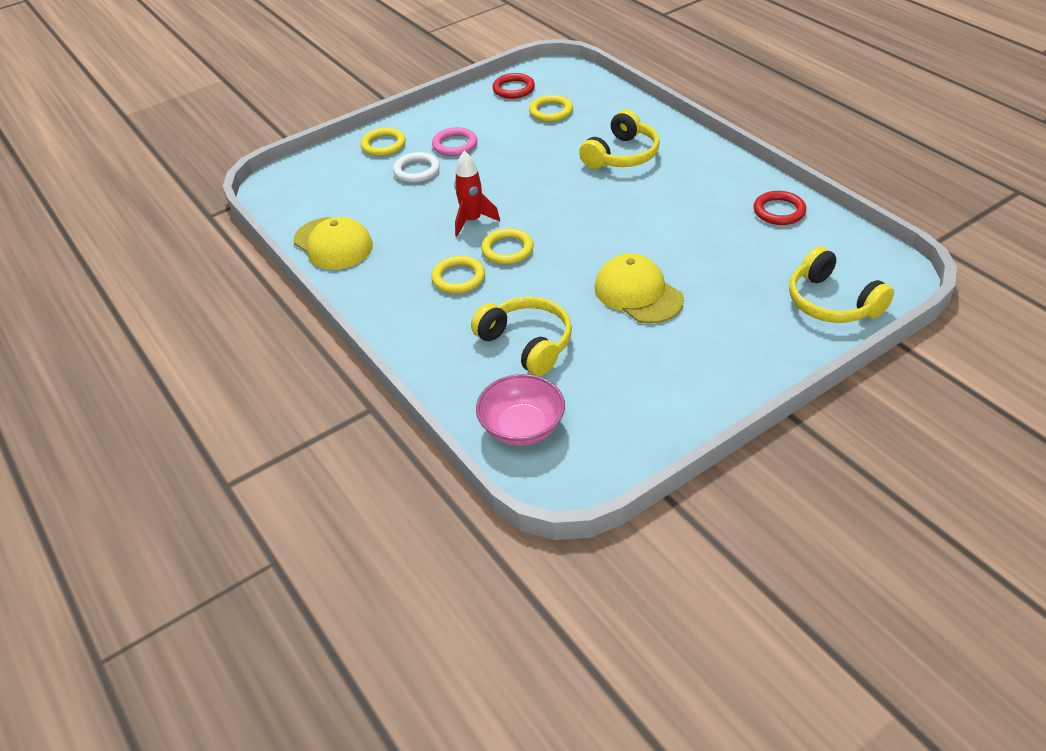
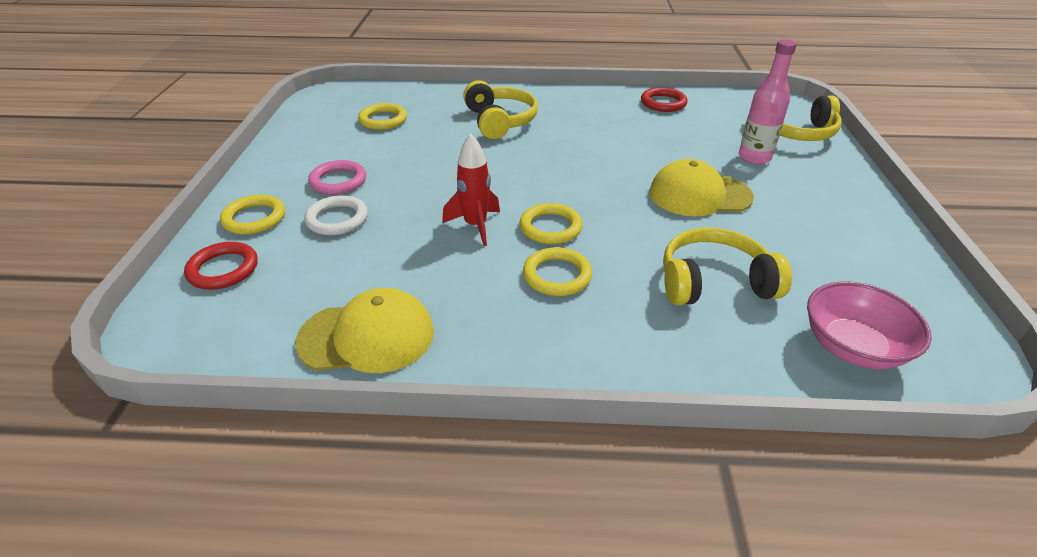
camera: 55 degrees left, 5 degrees down
(513, 89) = (316, 120): red ring -> red ring (223, 269)
(743, 297) = (754, 157): none -> pink bottle

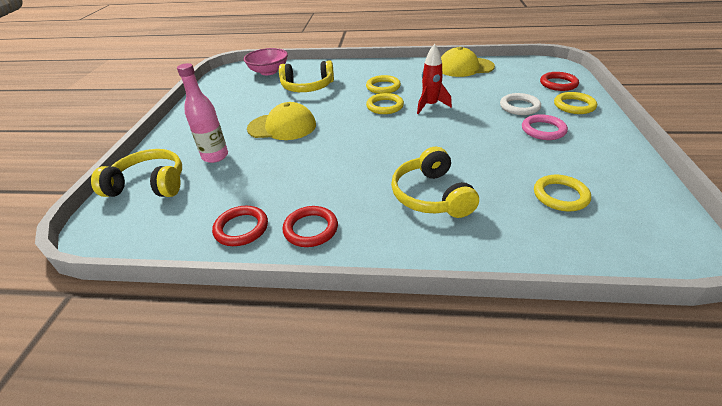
camera: 175 degrees left, 0 degrees up
(603, 102) = (311, 229): none -> red ring

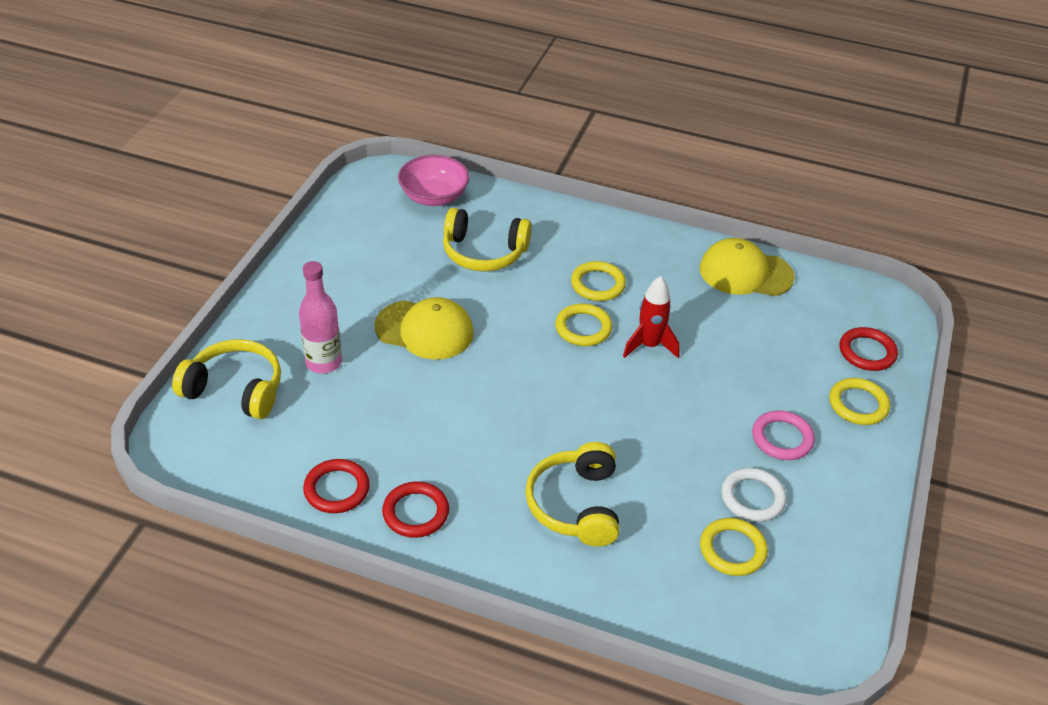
camera: 10 degrees right, 5 degrees up
(519, 107) = (777, 384): white ring -> white ring (752, 497)

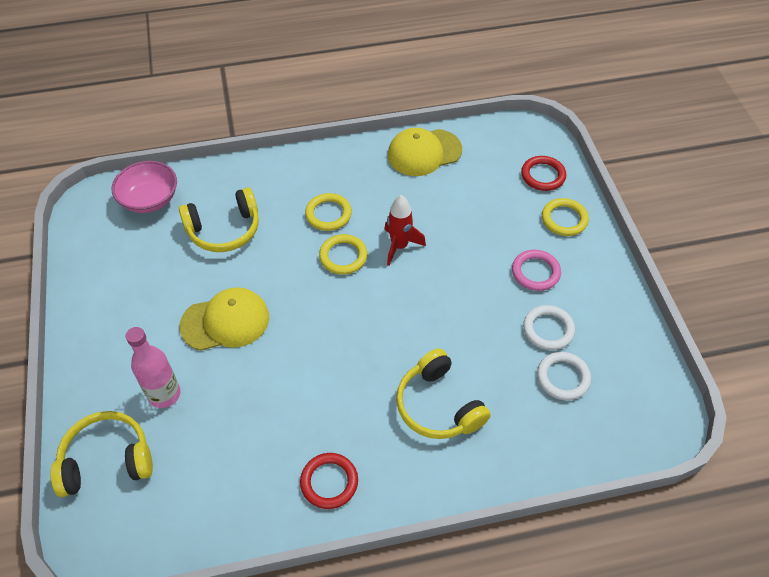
camera: 30 degrees left, 10 degrees up
(337, 489) = (254, 499): red ring -> none
(732, 550) = (563, 377): yellow ring -> white ring

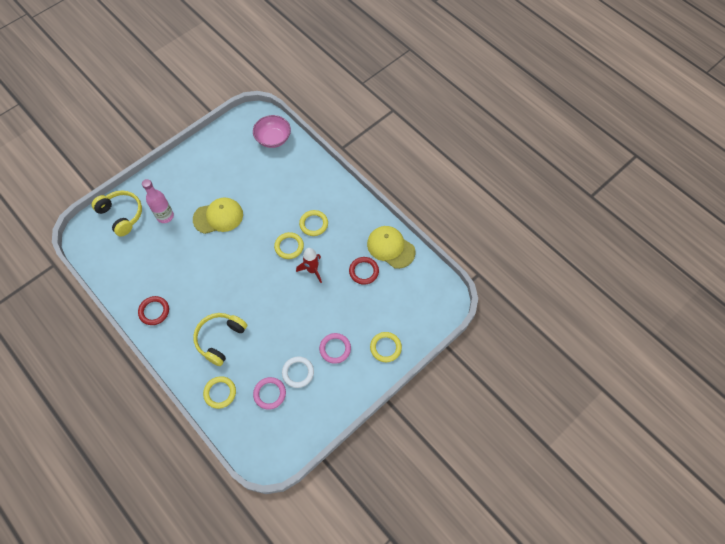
camera: 60 degrees right, 10 degrees up
(224, 229) = (274, 182): yellow headphones -> none
(225, 321) = (218, 217): yellow cap -> yellow cap turned 60 degrees counterclockwise
(528, 443) = (220, 393): none -> yellow ring
(543, 175) = (414, 321): red ring -> red ring (364, 271)
(563, 377) = (269, 393): white ring -> pink ring

